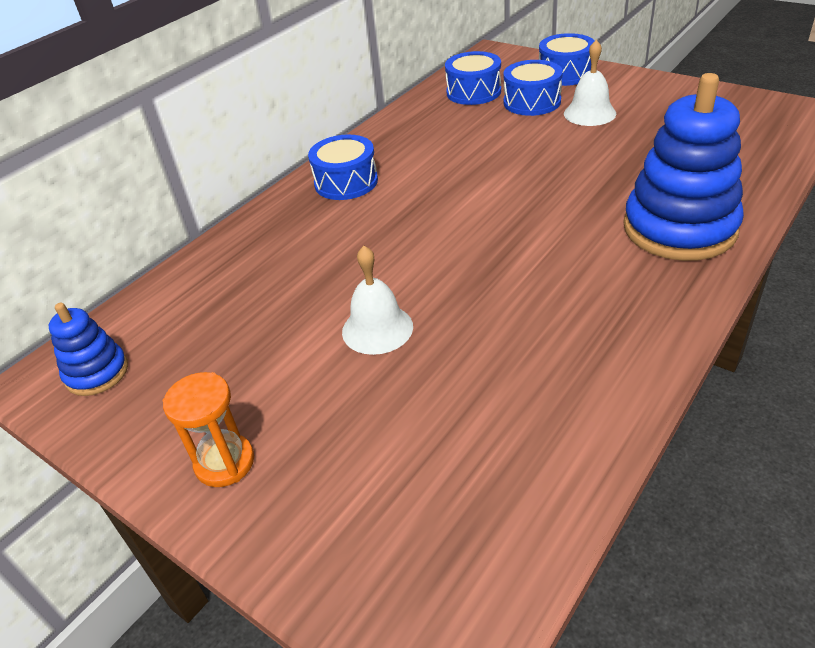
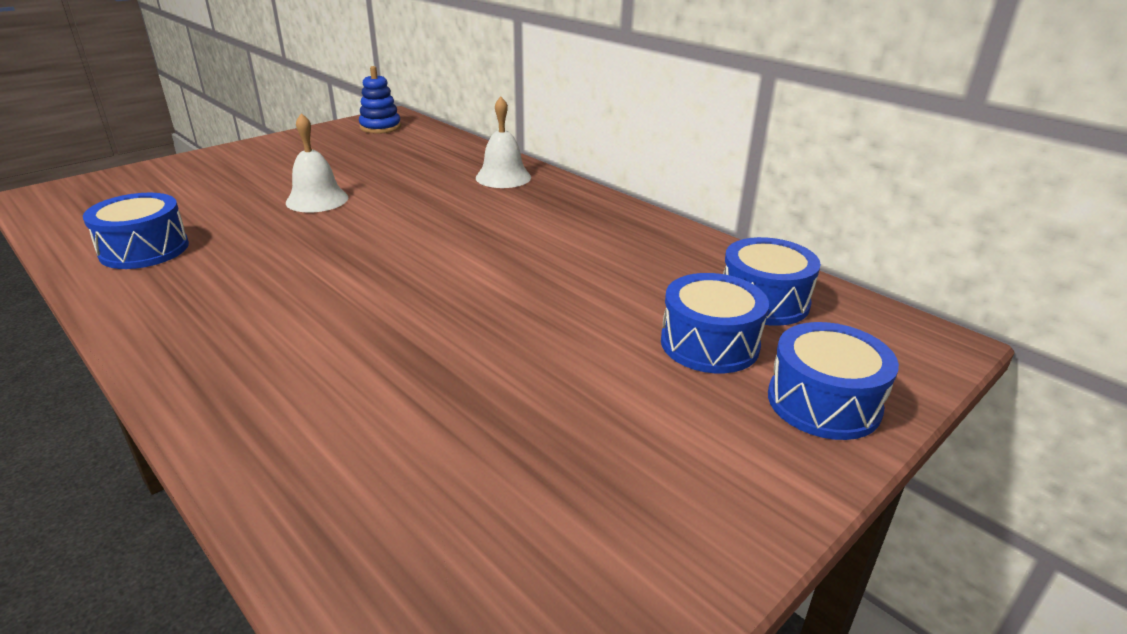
camera: 95 degrees right, 10 degrees down
(225, 462) = (255, 154): orange hourglass -> none
(346, 182) = (558, 204): blue drum -> blue drum (144, 249)
(589, 113) = (643, 390): white bell -> white bell (503, 177)
(679, 228) = (271, 380): blue stacking toy -> none

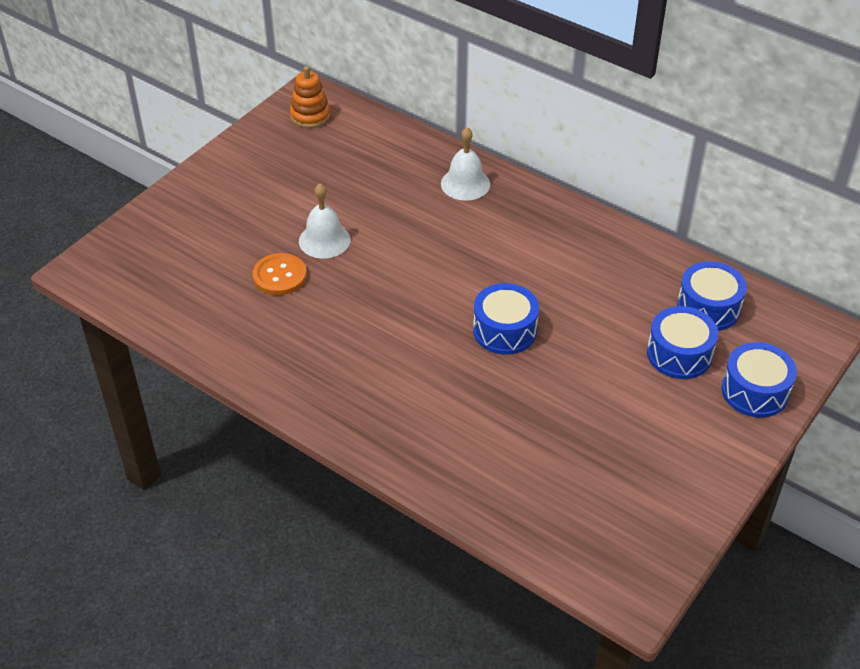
camera: 10 degrees left, 15 degrees up
(144, 249) = (232, 323): blue drum -> blue drum (504, 330)
(240, 220) = (279, 276): none -> orange button
(380, 127) = (310, 116): blue stacking toy -> orange stacking toy

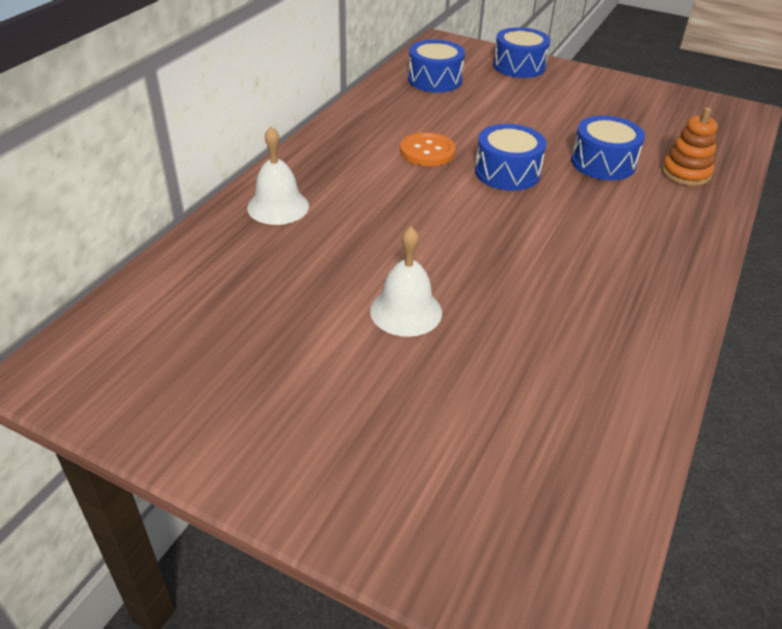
camera: 100 degrees left, 5 degrees down
(279, 276) = (488, 345): orange button -> orange button (427, 151)
(310, 116) = (112, 363): orange stacking toy -> orange stacking toy (685, 173)
(679, 354) = (495, 92): blue drum -> blue drum (603, 163)

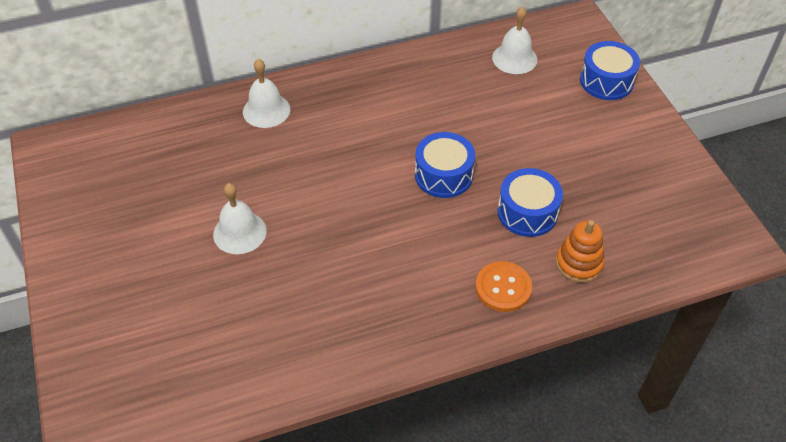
camera: 45 degrees right, 10 degrees up
(427, 151) = (414, 123): orange button -> orange button (503, 288)
(435, 80) = (514, 58): blue drum -> white bell

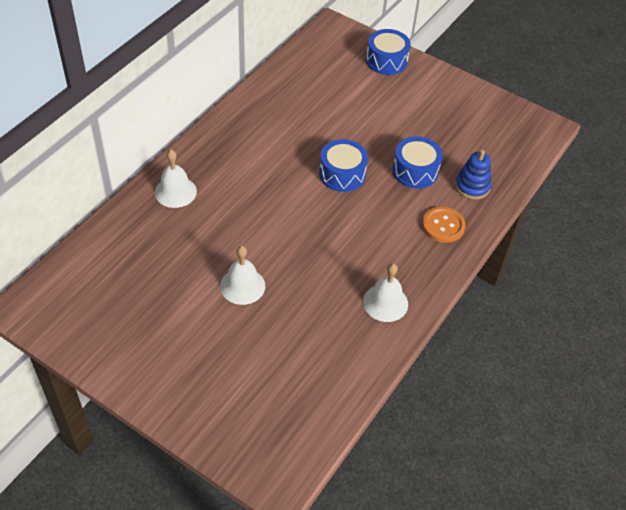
camera: 40 degrees left, 0 degrees up
(514, 58) = (315, 72): white bell -> white bell (385, 303)
(579, 263) = (472, 186): orange stacking toy -> blue stacking toy

